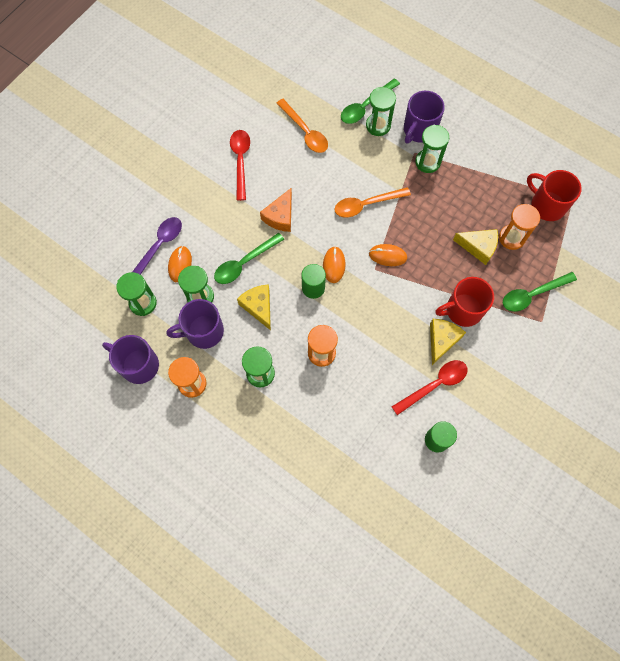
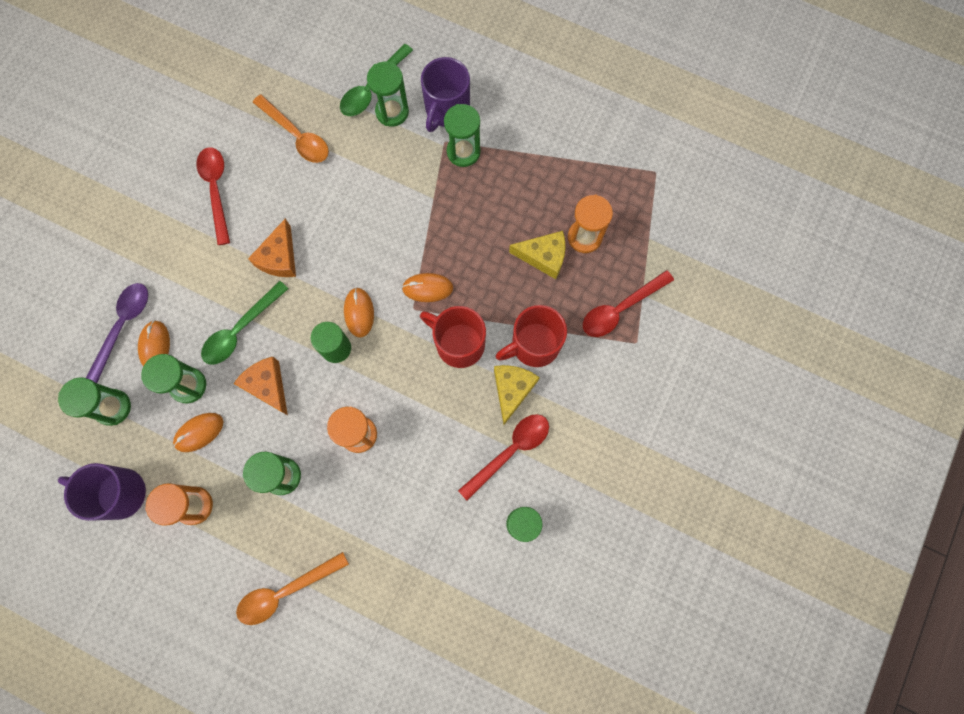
camera: 10 degrees left, 5 degrees up
(203, 331) = (199, 432): purple mug -> orange mouse
(258, 307) = (268, 386): yellow cheese -> orange cheese
(366, 205) = (390, 223): orange spoon -> orange spoon (286, 591)
(532, 294) = (620, 309): green spoon -> red spoon
(547, 205) = (624, 185): red mug -> red mug (458, 343)

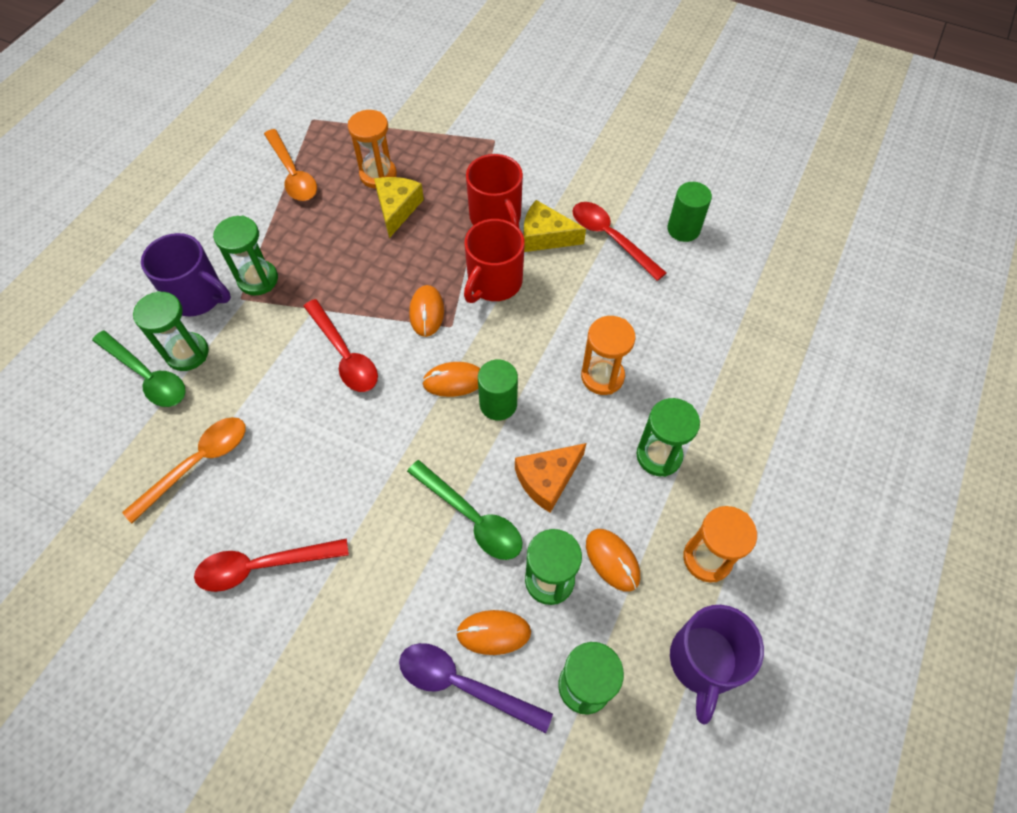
camera: 90 degrees left, 15 degrees down
(279, 257) = (374, 475): orange cheese -> none
(286, 591) = (791, 444): orange spoon -> orange spoon (293, 174)
(620, 309) = (459, 150): red spoon -> red spoon (344, 355)

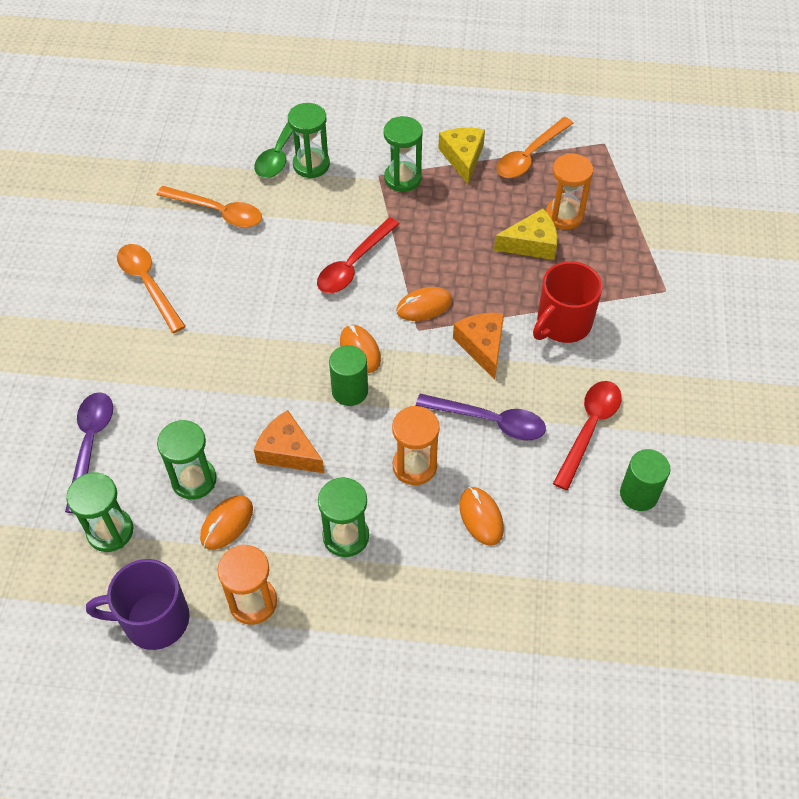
camera: 70 degrees right, 5 degrees down
(198, 296) = (367, 148): purple mug -> none
(263, 566) = (148, 284): red spoon -> orange spoon
(472, 518) = (232, 406): green spoon -> none
(493, 633) = (137, 453): orange mouse -> orange mouse (481, 517)
(494, 283) = (482, 346): red mug -> orange cheese
(545, 236) = (561, 371): yellow cheese -> yellow cheese (463, 158)
(576, 304) = (489, 421): none -> purple spoon

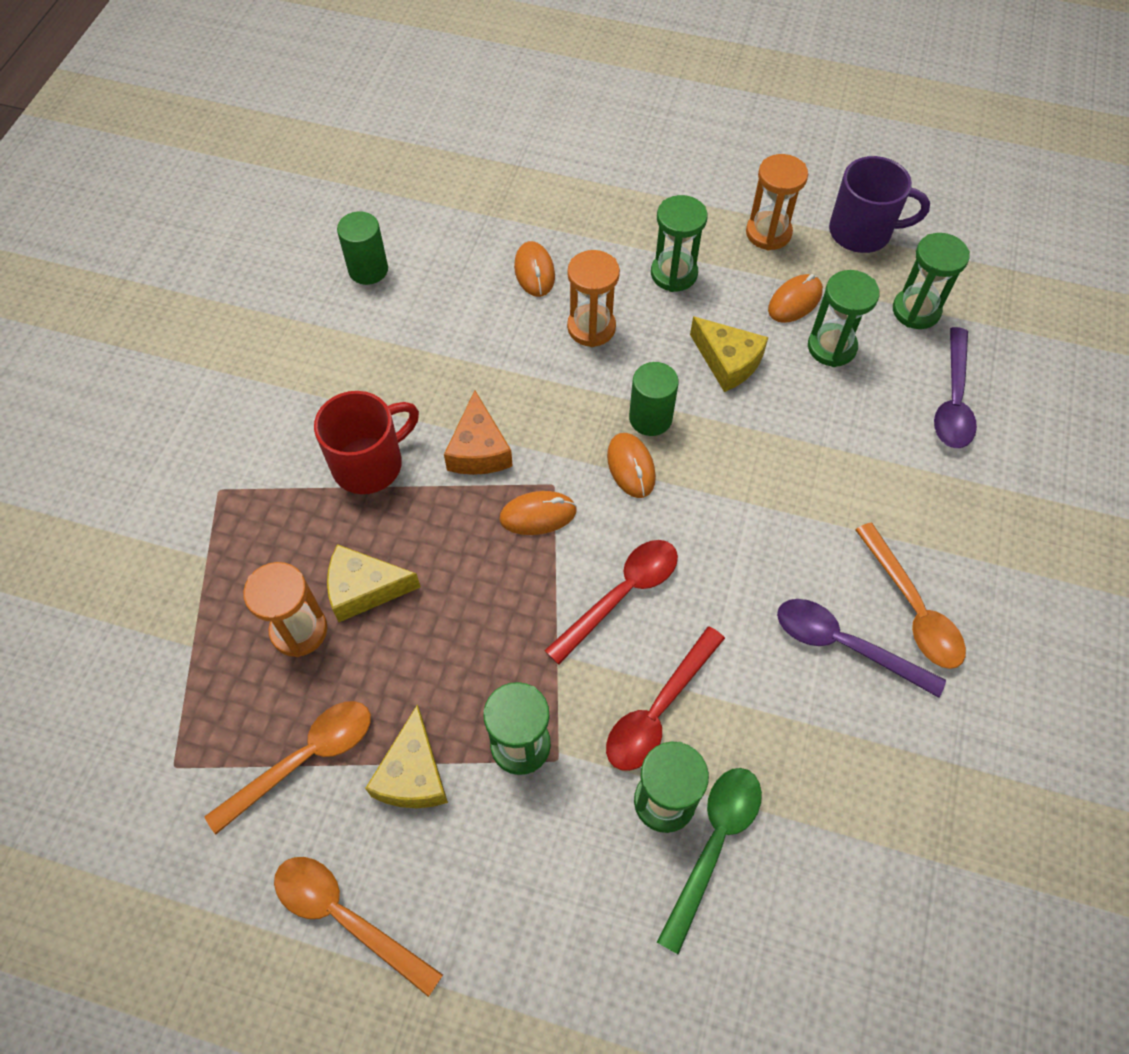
camera: 170 degrees left, 5 degrees up
(218, 212) = (818, 725): orange spoon -> orange spoon (346, 917)
(288, 451) = (727, 361): orange cheese -> yellow cheese
(489, 421) = (497, 361): purple spoon -> purple spoon (844, 645)
(589, 429) = (391, 338): red spoon -> red spoon (658, 710)

